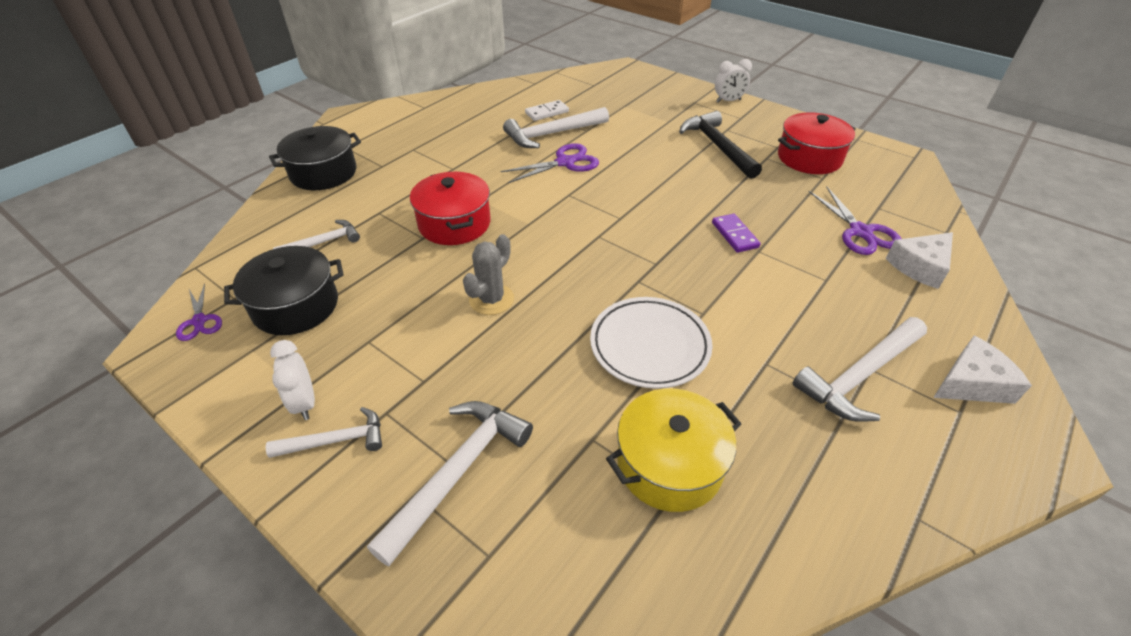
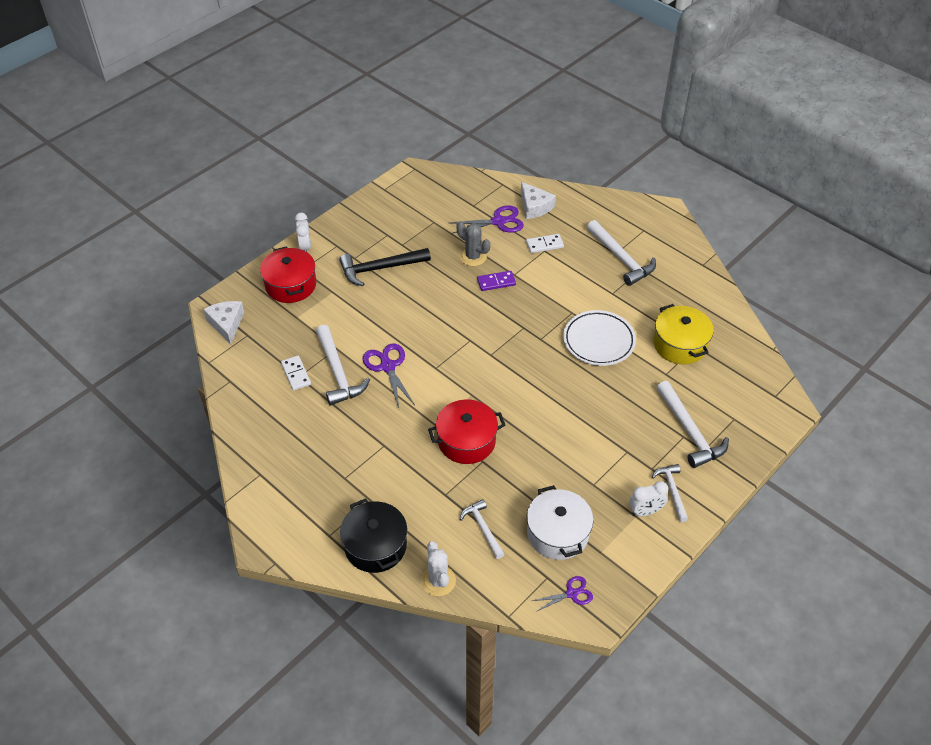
camera: 85 degrees left, 5 degrees up
(265, 214) = (438, 581): none -> white cactus
(296, 306) = (557, 533): black pot -> white pot
(458, 472) = (689, 432): white hammer -> white hammer turned 150 degrees counterclockwise
(491, 299) = (555, 417): grey cactus -> grey cactus (473, 257)
(809, 158) = (406, 221): red pot -> red pot (291, 285)
(838, 280) = (544, 245): none -> white domino
(972, 383) = (625, 219): white cheese -> white cheese (226, 324)

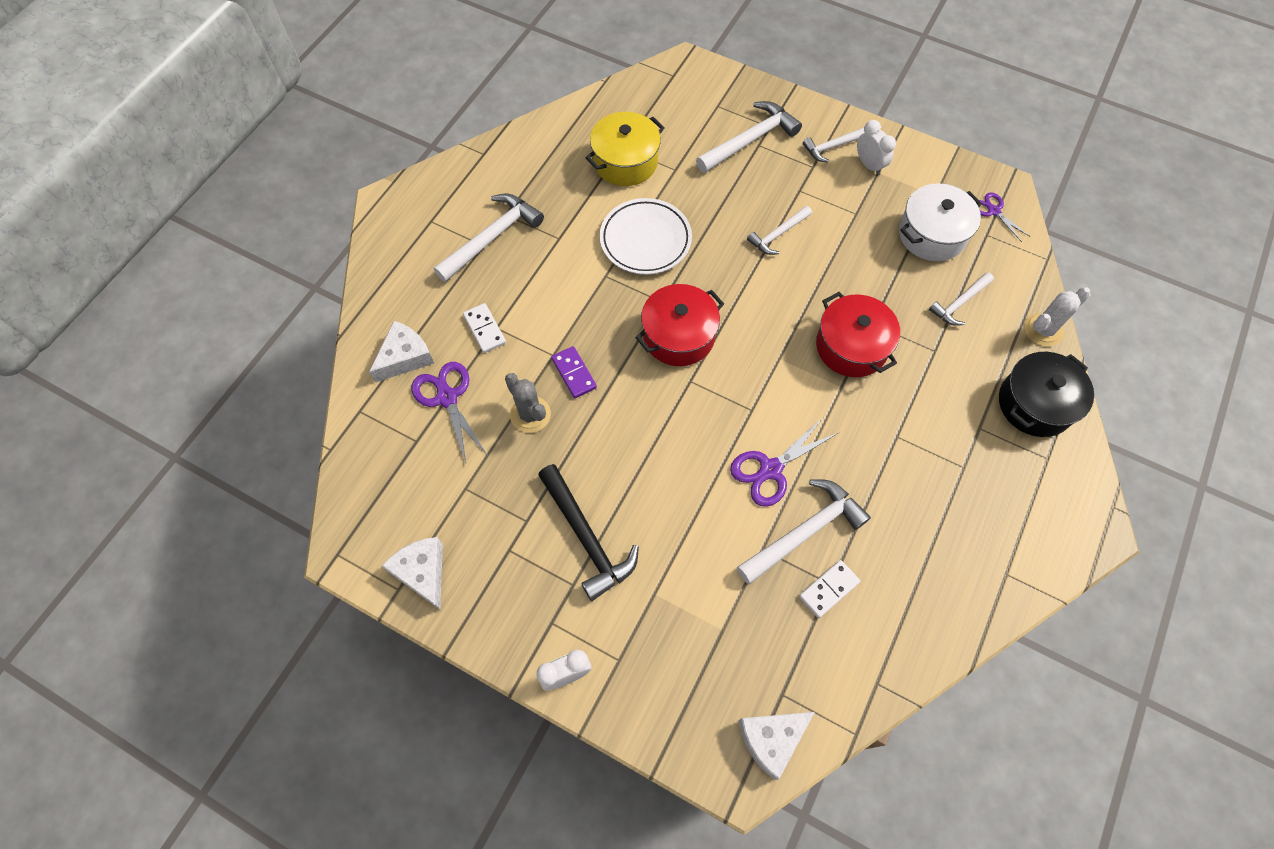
camera: 105 degrees left, 15 degrees up
(291, 285) = (658, 666): red pot -> red pot (678, 336)
(389, 199) = (422, 572): none -> white cheese
(473, 257) = (530, 414): grey cactus -> grey cactus turned 60 degrees counterclockwise
(584, 424) = (777, 234): none -> white hammer

